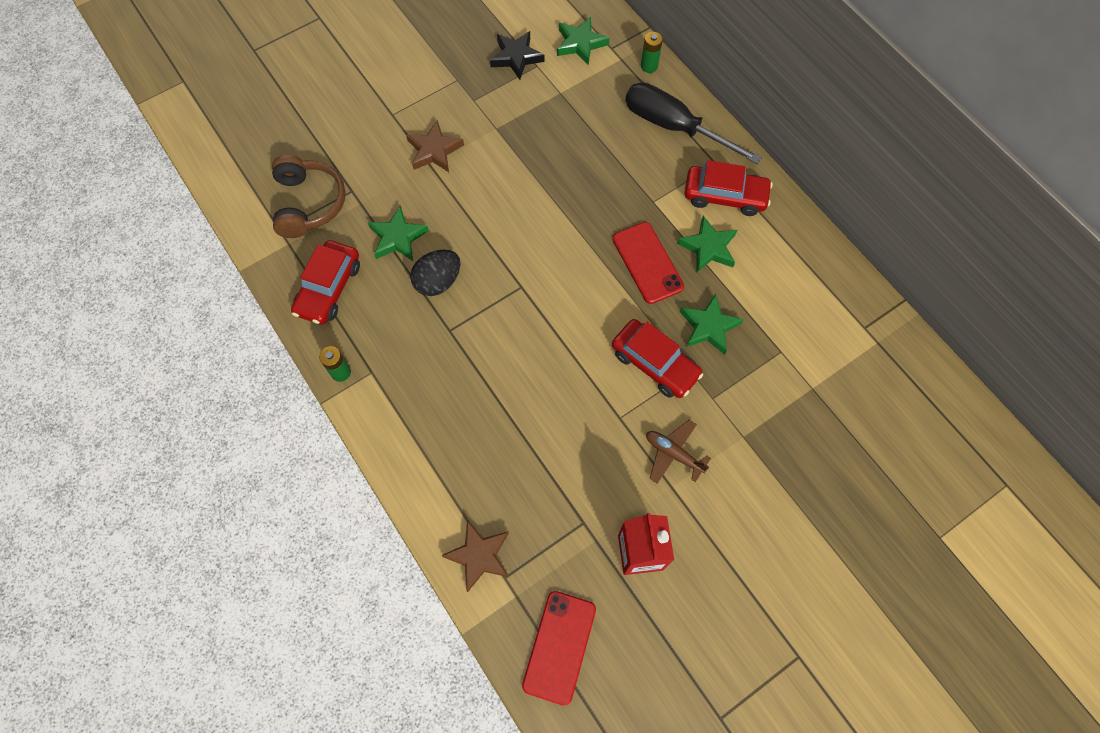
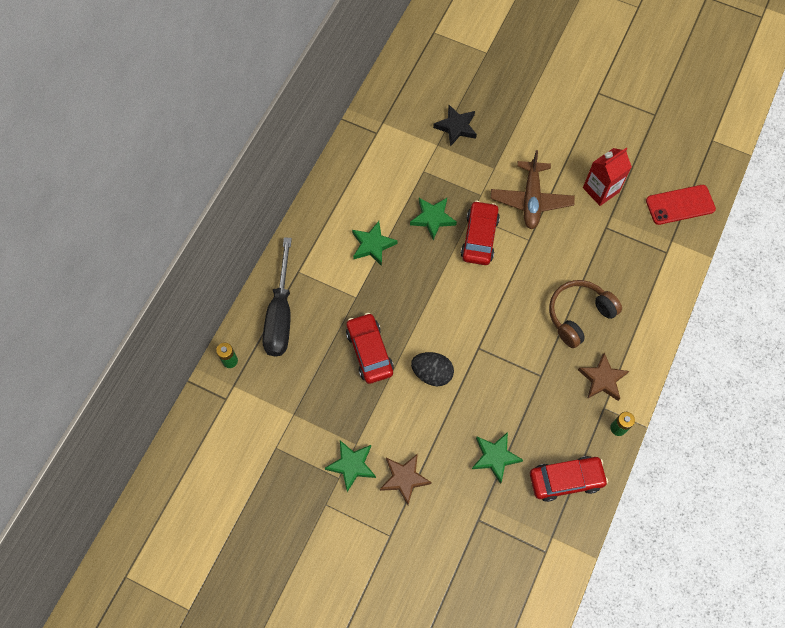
camera: 120 degrees left, 0 degrees up
(309, 203) = (510, 545): brown headphones -> brown headphones (579, 315)
(438, 281) = (511, 406): black egg -> black egg (432, 373)
(479, 556) = (665, 272): brown star -> brown star (602, 379)
(516, 57) = (276, 469): black star -> black star (456, 127)
(580, 43) = (234, 426): green star -> green star (352, 465)
(647, 263) = (408, 277): red phone -> none
(673, 454) = (531, 200): brown plane -> brown plane, size x1.63
(725, 196) = (323, 253): red car -> red car (369, 351)

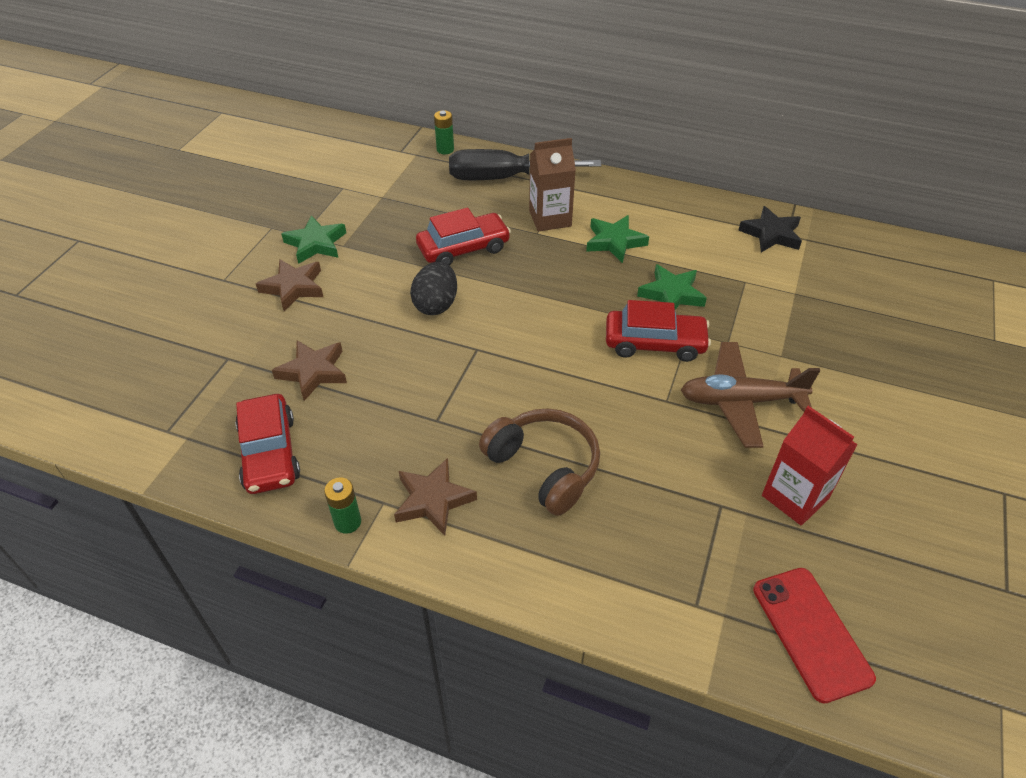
camera: 85 degrees right, 20 degrees down
(339, 286) = (550, 218): none -> brown carton
(456, 127) = (835, 311): black star -> black star (771, 234)
(495, 457) = (313, 372): green star -> brown star

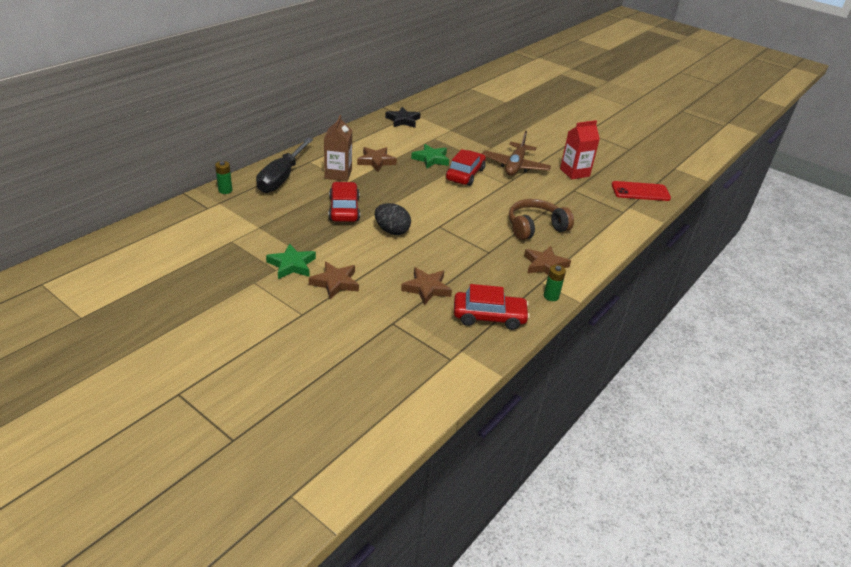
camera: 75 degrees left, 10 degrees down
(614, 242) = (376, 161): green star -> brown star

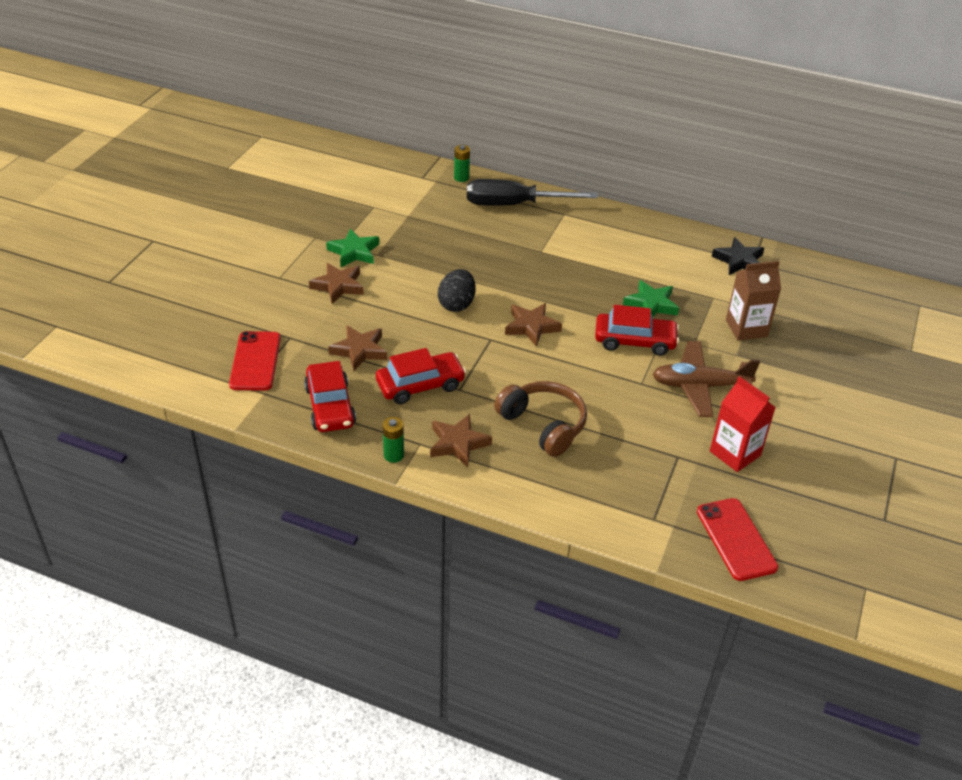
camera: 75 degrees right, 5 degrees up
(338, 174) = (552, 240): brown carton -> brown carton (746, 328)
(344, 209) = (478, 261): red car -> red car (420, 385)
(376, 161) = (606, 261): brown star -> brown star (531, 327)
(416, 349) = (255, 361): none -> red phone

